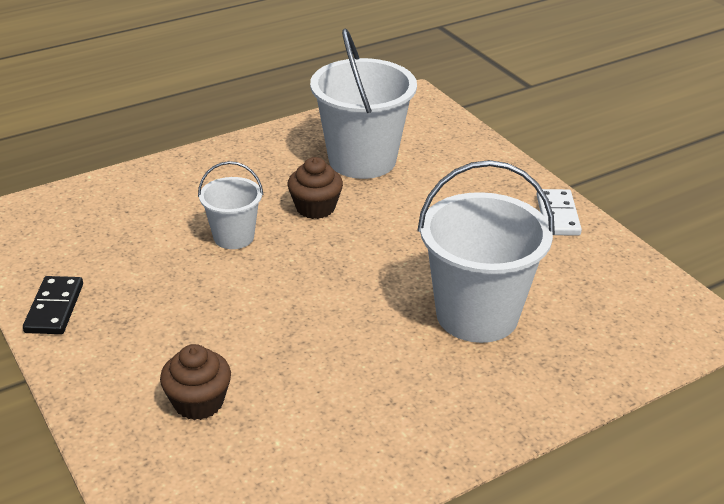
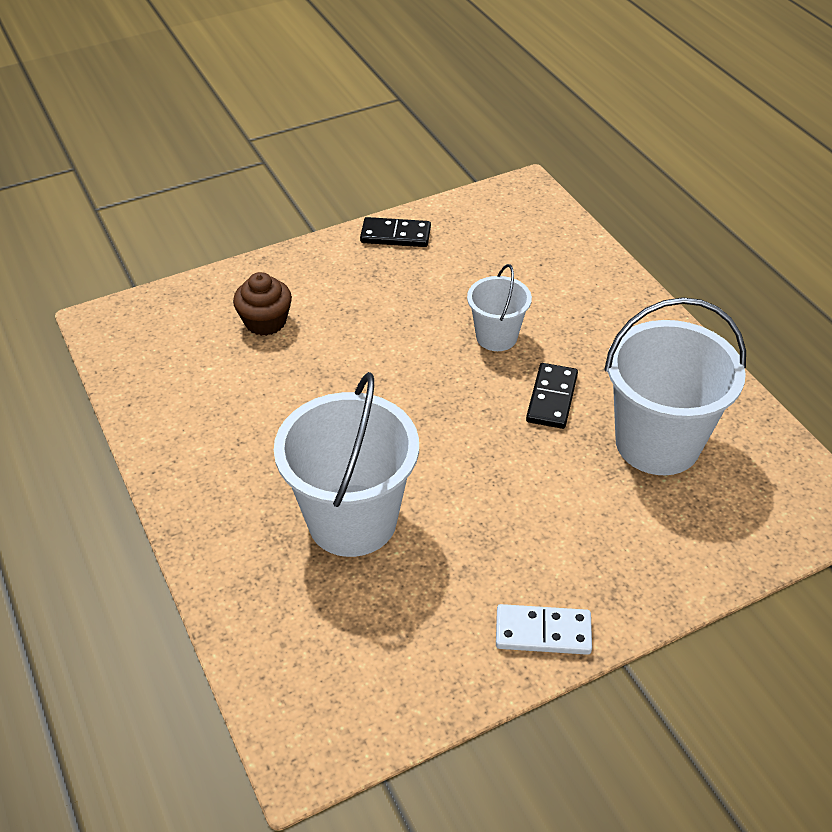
camera: 95 degrees right, 10 degrees up
(315, 207) = (551, 398): brown cupcake -> black domino

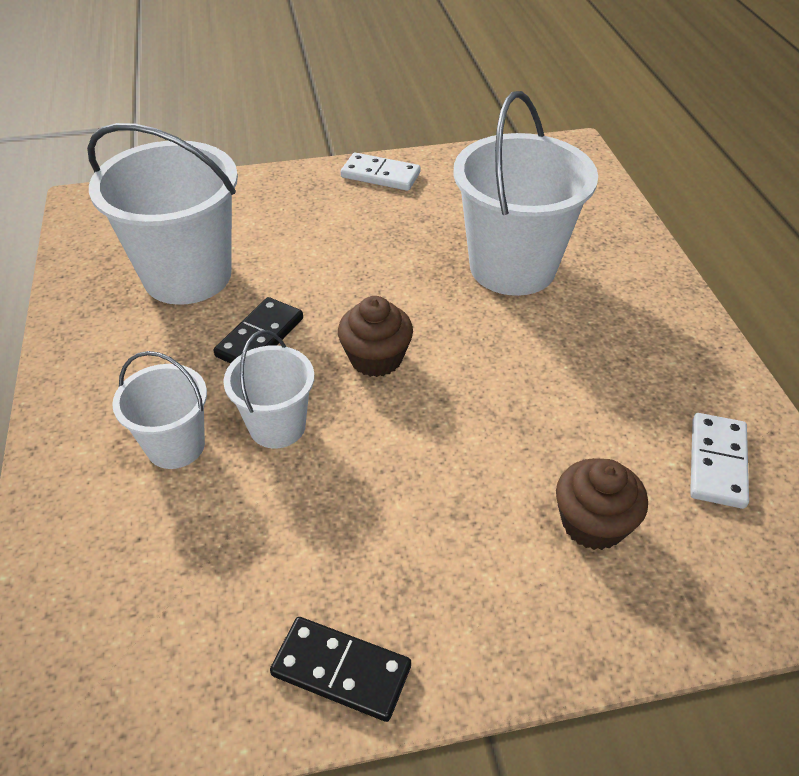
camera: 165 degrees left, 0 degrees up
(176, 374) = (717, 462): none -> white domino
(448, 400) = (376, 358): none -> brown cupcake
(557, 312) = (175, 446): none -> white bucket

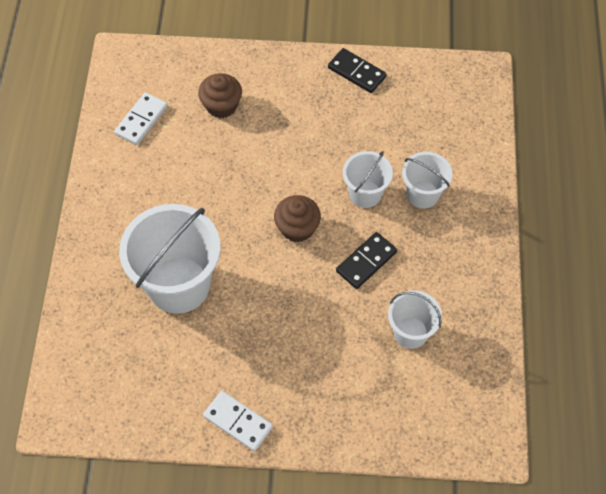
camera: 165 degrees left, 15 degrees up
(187, 275) = (410, 332): white bucket -> white bucket, size x0.54

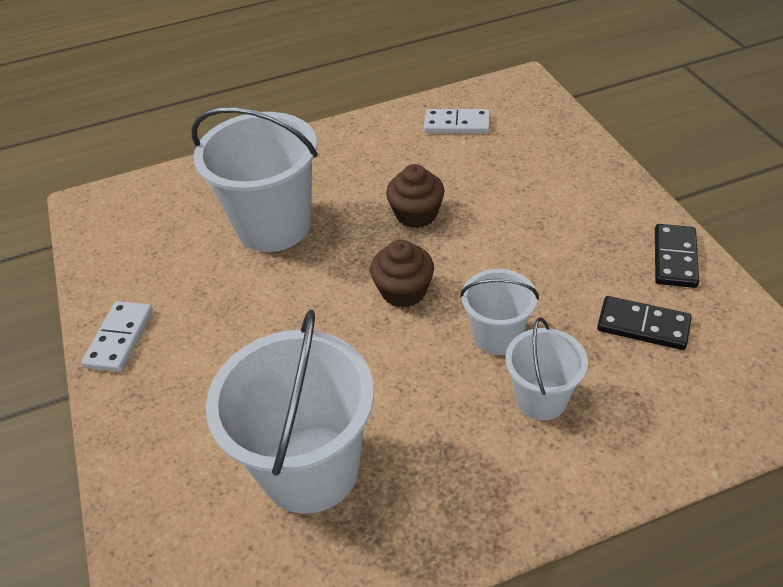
camera: 70 degrees right, 15 degrees down
(221, 105) = (522, 169): brown cupcake -> brown cupcake (416, 214)
(366, 261) = (395, 376): black domino -> black domino (643, 325)
(410, 332) = (310, 468): white bucket -> white bucket, size x1.86

